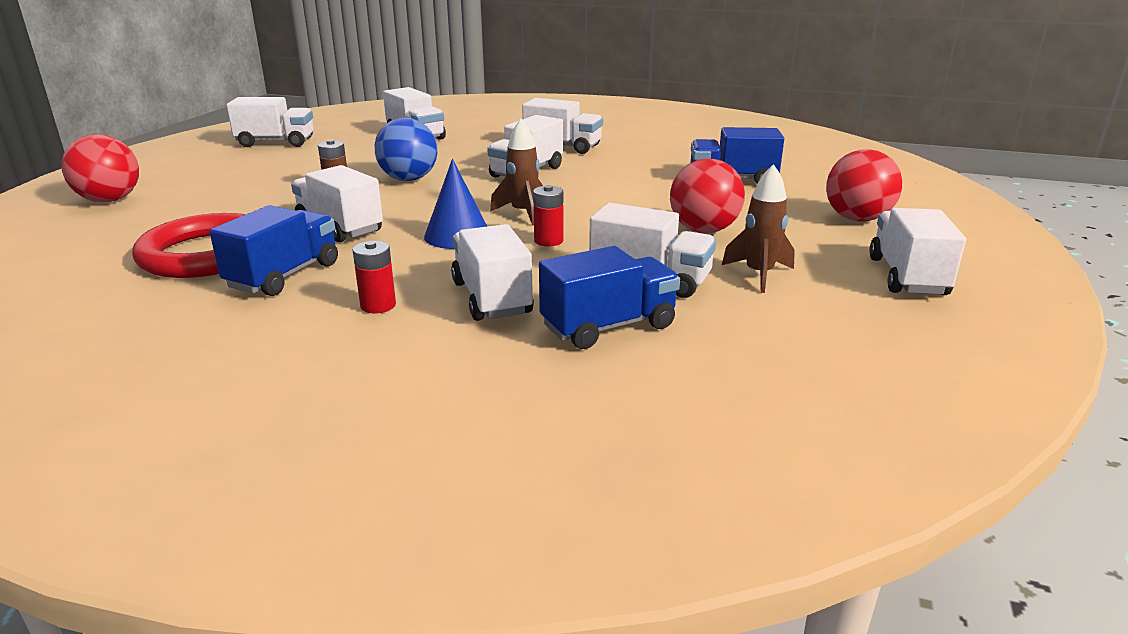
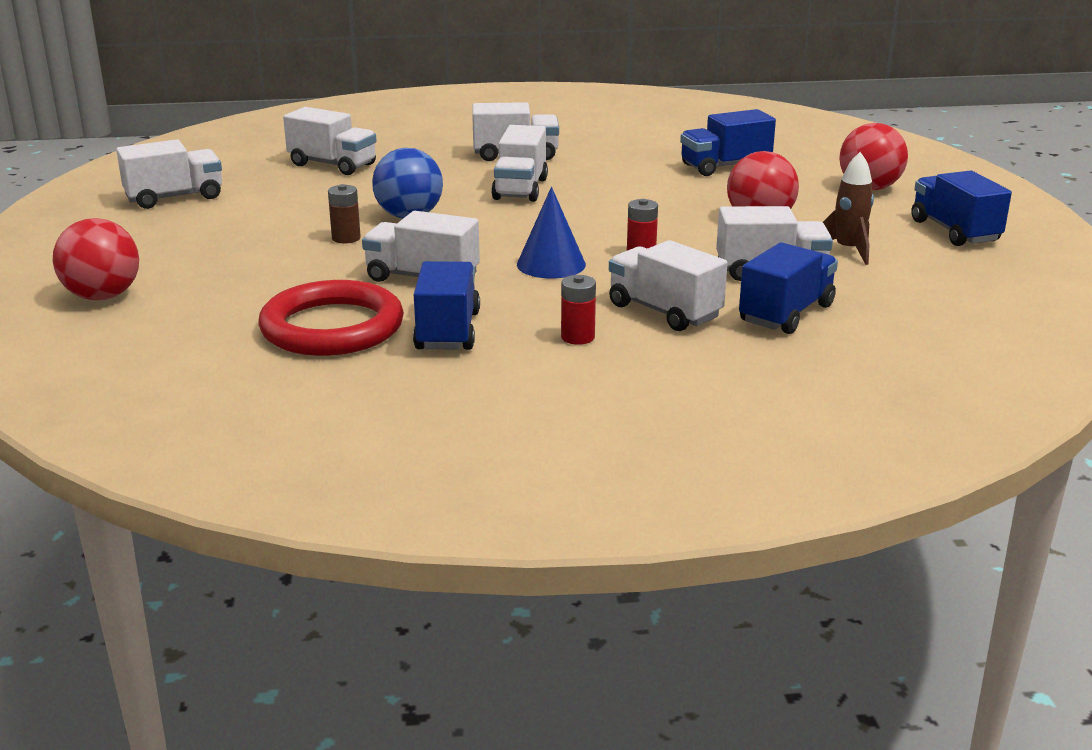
camera: 25 degrees left, 0 degrees up
(523, 213) = (580, 232): brown rocket -> none
(907, 276) = (954, 231): white truck -> blue truck

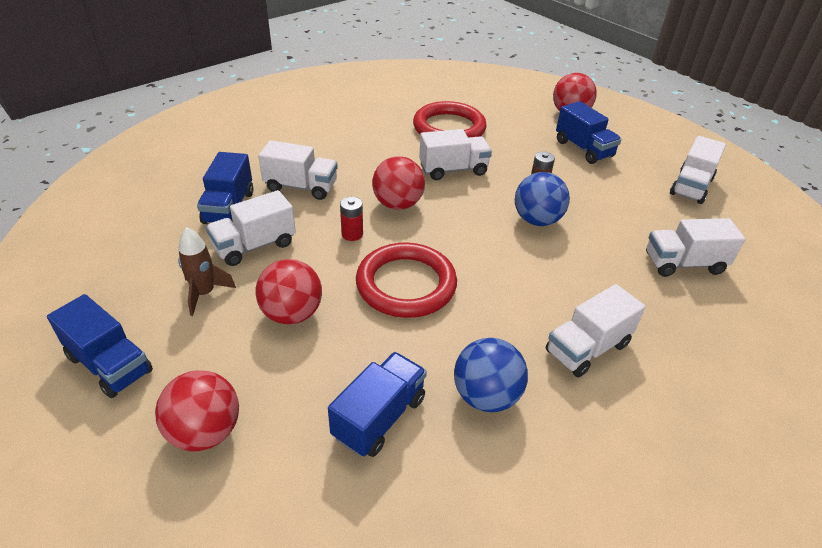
camera: 145 degrees right, 15 degrees up
(447, 331) = (396, 141): blue truck -> blue truck (583, 149)
(520, 189) = (512, 286): white truck -> none
(551, 264) = (397, 204): blue cone -> red ball
(577, 337) = (332, 156): red battery -> none
(624, 211) = (406, 284): none -> red ring
(631, 157) = (486, 396): none -> blue ball

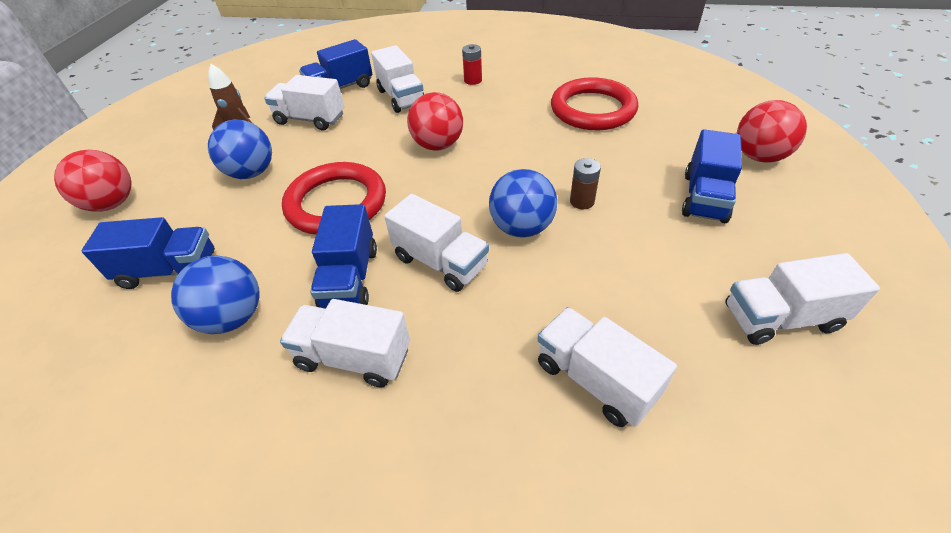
camera: 55 degrees right, 5 degrees up
(110, 364) = (150, 139): blue truck -> blue truck (350, 278)
(292, 314) = (251, 173): red ball -> blue ball
(352, 234) = (371, 147): red battery -> red battery (473, 80)
(453, 170) = (530, 144): white truck -> white truck (440, 262)

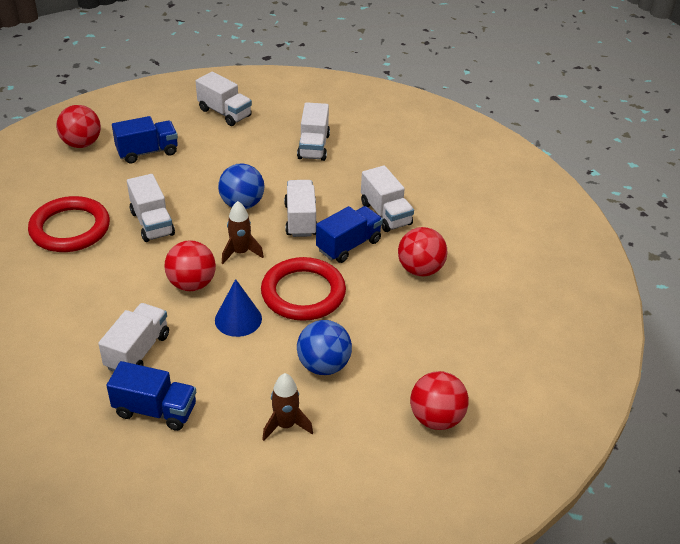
camera: 135 degrees left, 5 degrees down
(169, 270) = (432, 324): blue truck -> none
(232, 317) = (420, 269): blue ball -> red ball
(310, 119) = (226, 389): white truck -> white truck (152, 223)
(363, 152) = (238, 319): none -> blue cone
(442, 190) = (240, 253): none -> brown rocket
(473, 80) = (67, 321): red battery -> none
(582, 201) = (195, 192): brown battery -> none

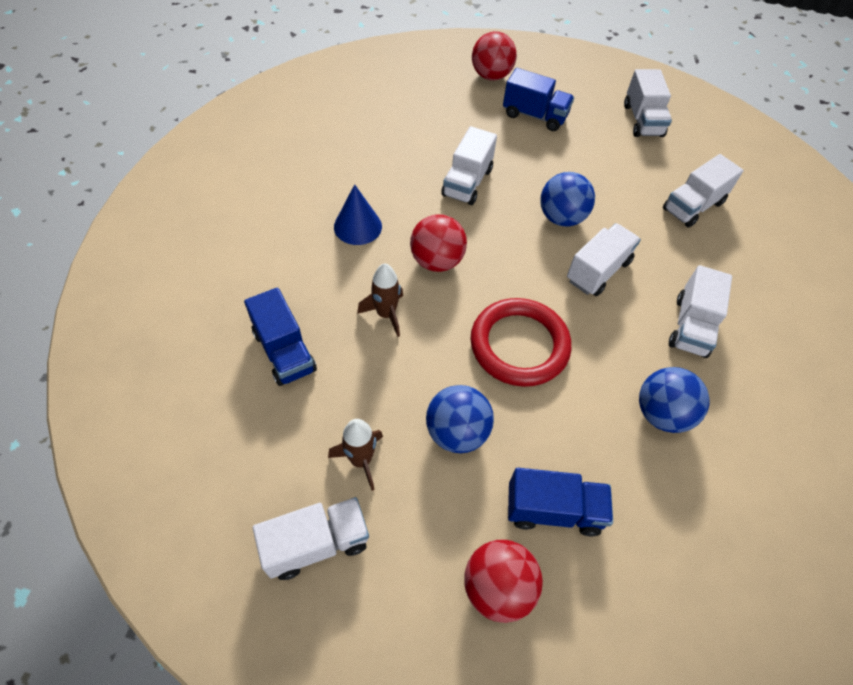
camera: 45 degrees right, 15 degrees up
(70, 228) = (402, 143): red ring -> none
(137, 351) = (330, 288): white truck -> white truck (316, 543)
(238, 319) = (436, 324): blue cone -> blue cone (357, 226)
(240, 253) = (508, 263): brown rocket -> brown rocket (386, 314)
(348, 245) = (616, 331): blue truck -> blue truck (553, 510)
(420, 269) = (661, 413): red ball -> blue ball

